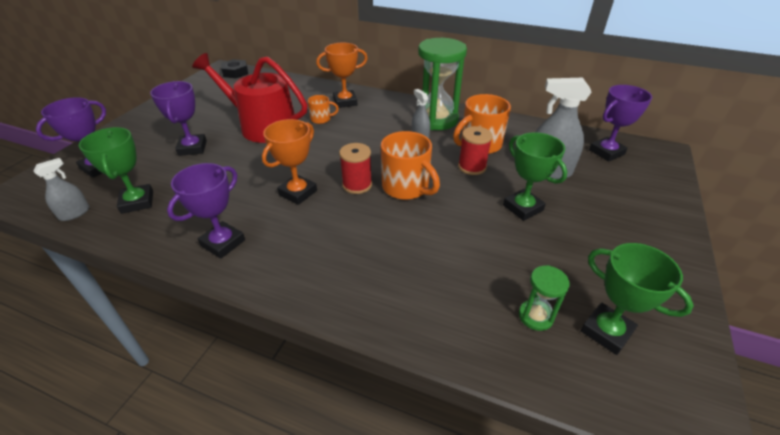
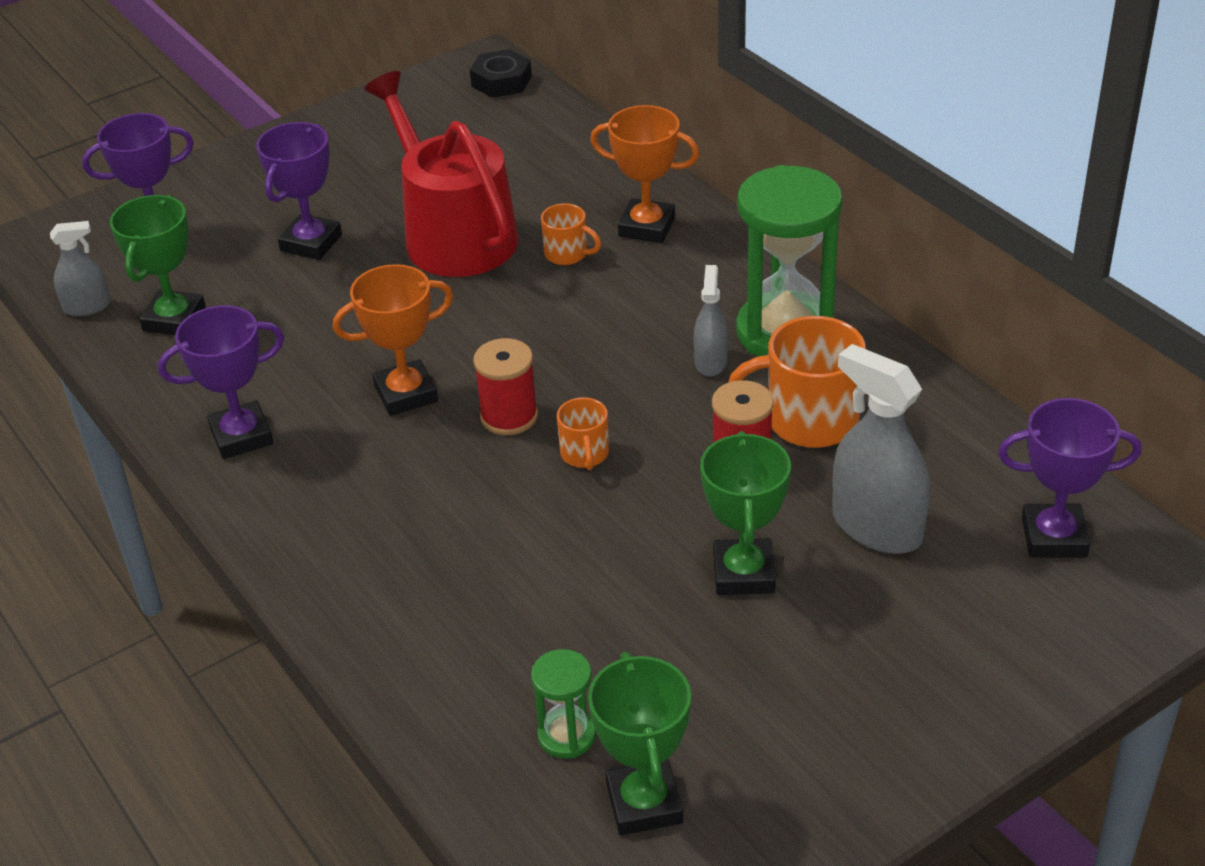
camera: 35 degrees right, 0 degrees up
(406, 187) = (585, 454): orange mug -> orange mug, size x0.53

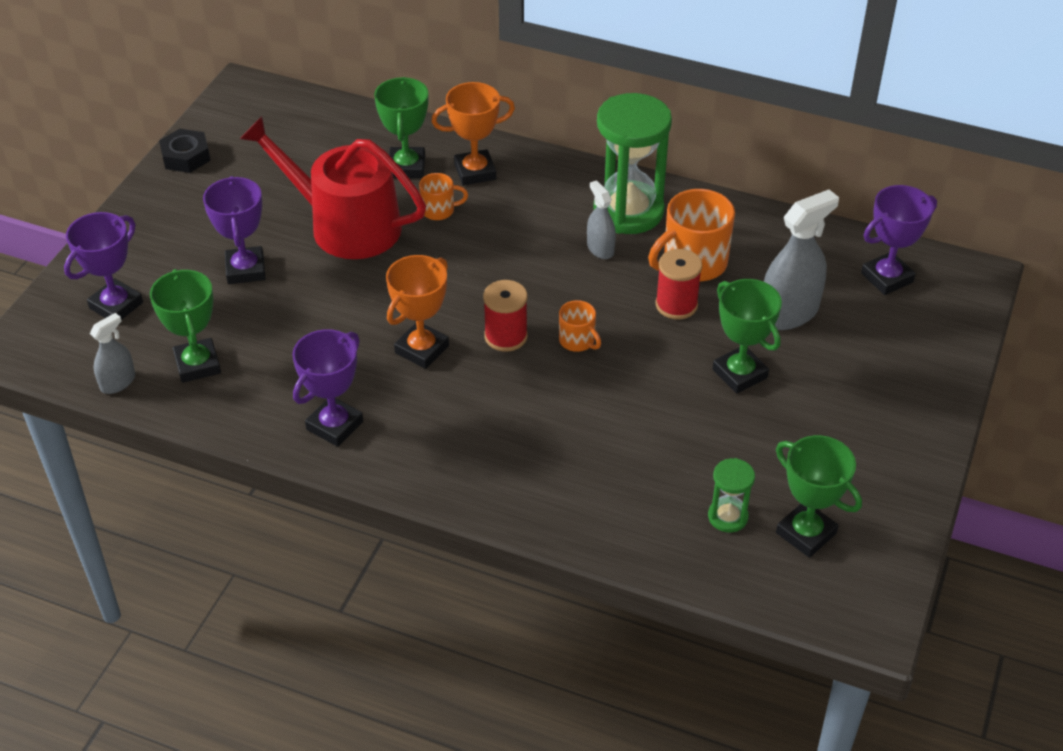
camera: 35 degrees left, 5 degrees up
(501, 81) = (270, 99): black nut -> black nut (186, 156)
(576, 196) = (406, 167): none -> green trophy
(877, 527) = (789, 313): grey spray bottle -> grey spray bottle turned 135 degrees clockwise

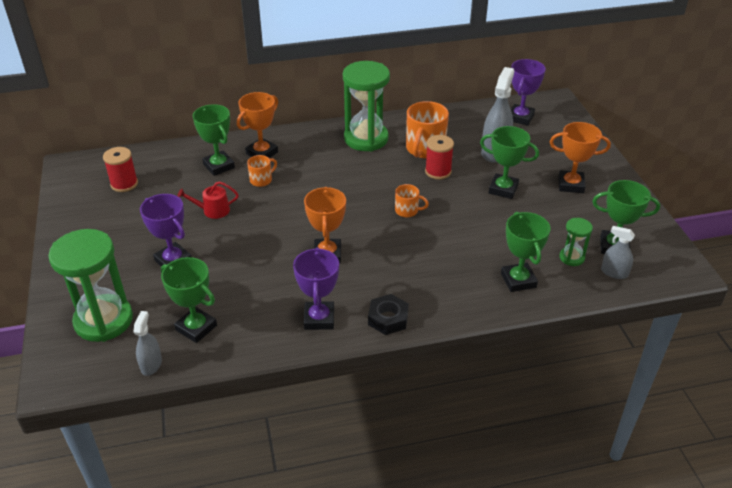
camera: 35 degrees left, 5 degrees down
(116, 305) = (103, 320): purple trophy -> green hourglass
(186, 156) = (67, 216): black nut -> black nut (388, 318)
(345, 225) = (212, 210): red watering can -> red watering can, size x0.42
(506, 336) = (367, 226): red spool -> red spool (124, 184)
(600, 248) = (370, 162): grey spray bottle -> grey spray bottle (614, 272)
(621, 508) = (518, 280): none -> green trophy
(846, 415) = (571, 185): none -> orange trophy

